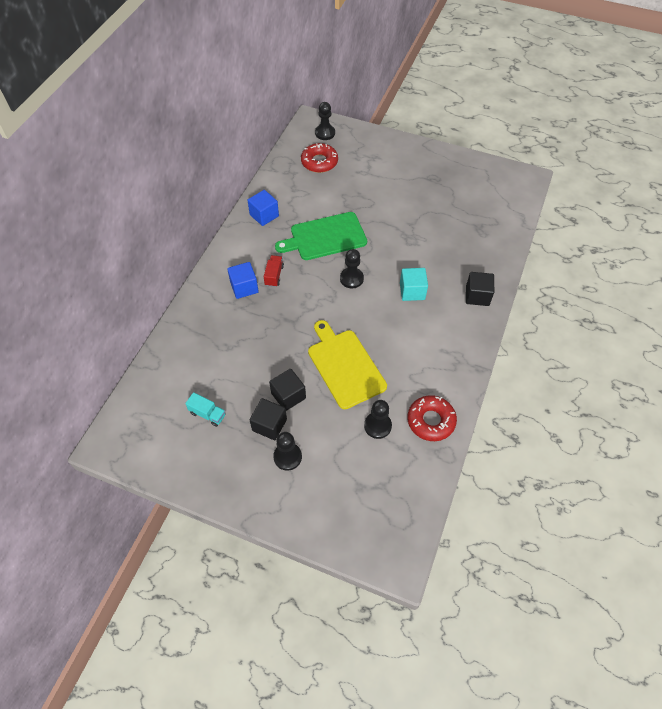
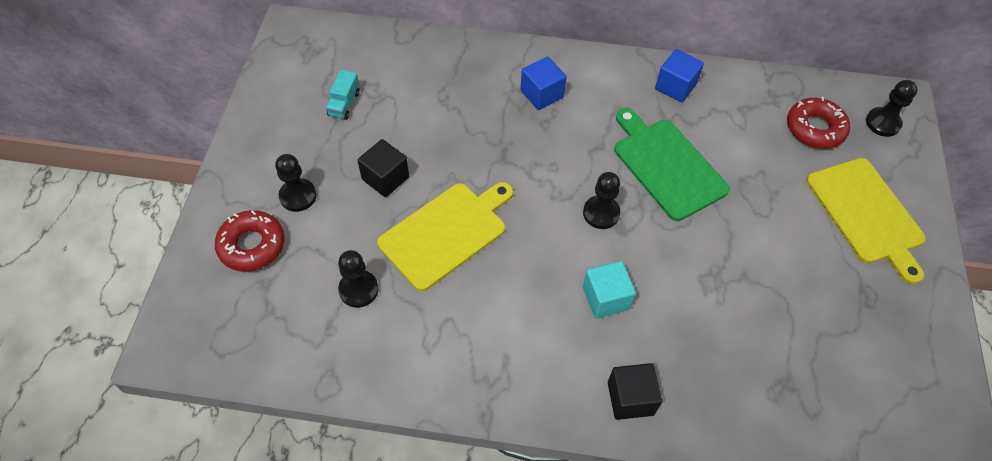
camera: 75 degrees right, 0 degrees up
(269, 425) = (339, 167): black cube -> none
(274, 275) = (573, 121): red truck -> none
(384, 161) = (866, 214): none -> yellow cutting board
(431, 421) = (378, 358): red donut -> red donut (252, 245)

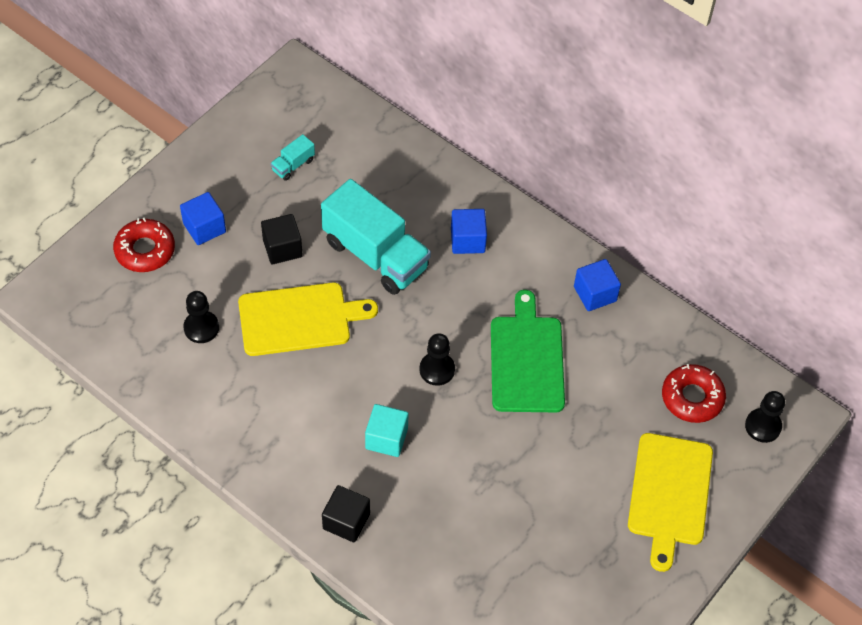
camera: 30 degrees right, 0 degrees up
(298, 196) = (204, 228): black pawn -> blue cube
(473, 143) = (375, 255): none -> turquoise truck

